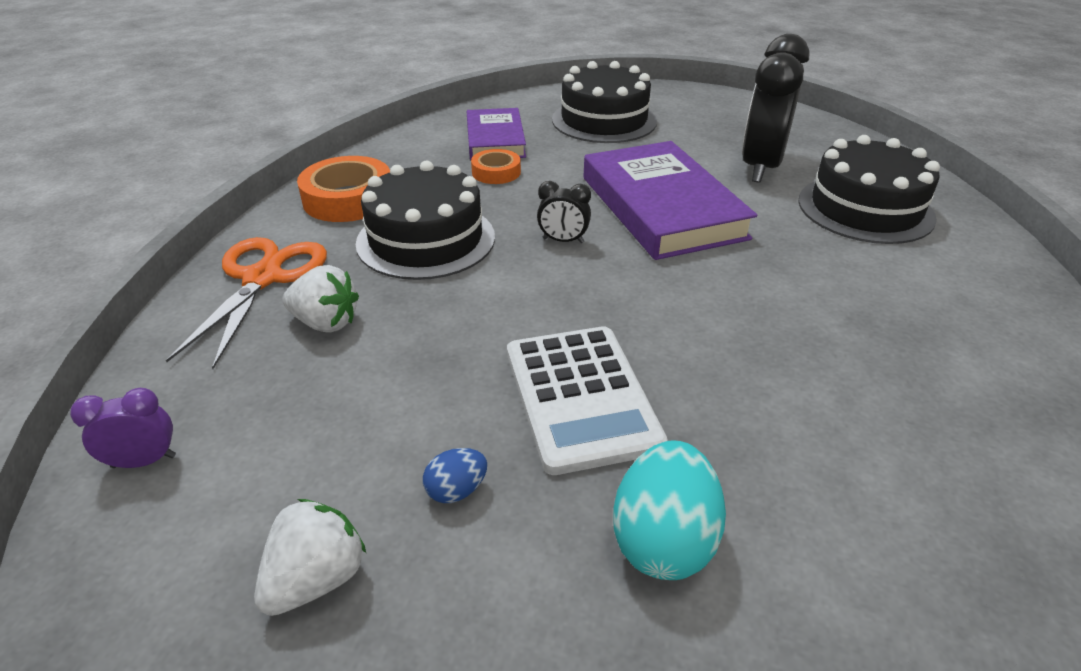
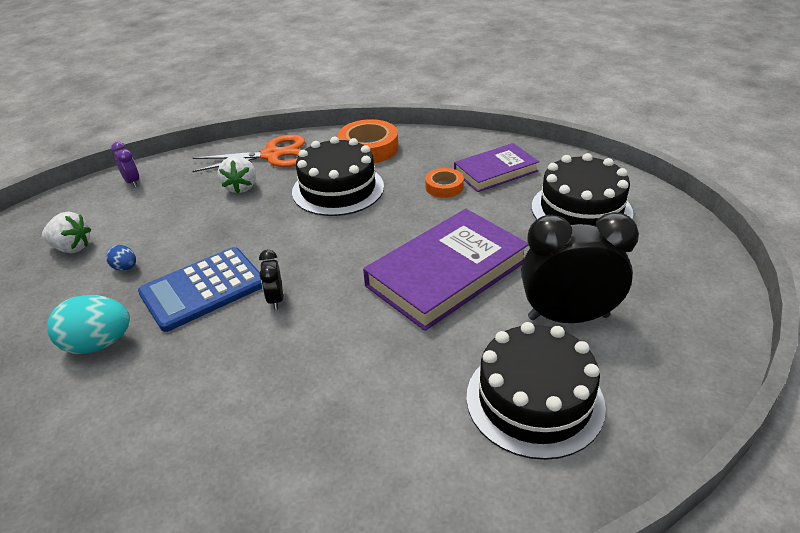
camera: 70 degrees right, 0 degrees up
(563, 241) = (367, 240): black clock -> black clock (275, 299)
(580, 397) = (203, 289): white calculator -> blue calculator

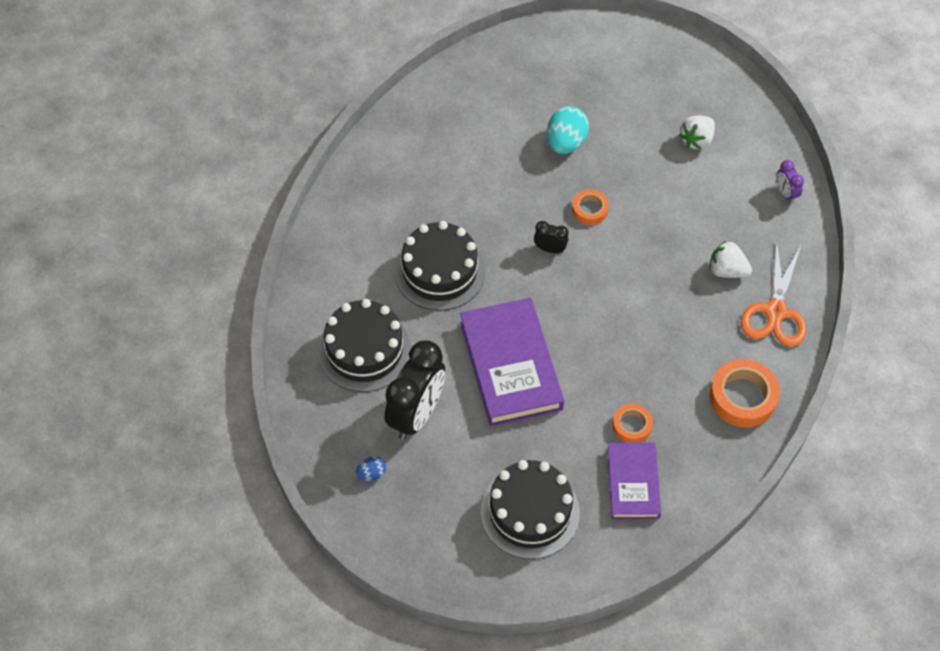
camera: 115 degrees right, 20 degrees up
(125, 268) = (647, 169): blue egg -> blue egg (371, 474)
(132, 182) = (785, 193): purple clock -> purple clock turned 75 degrees clockwise
(203, 289) = (590, 210): blue calculator -> orange tape
(338, 189) = (679, 342): black cake -> black cake (439, 271)

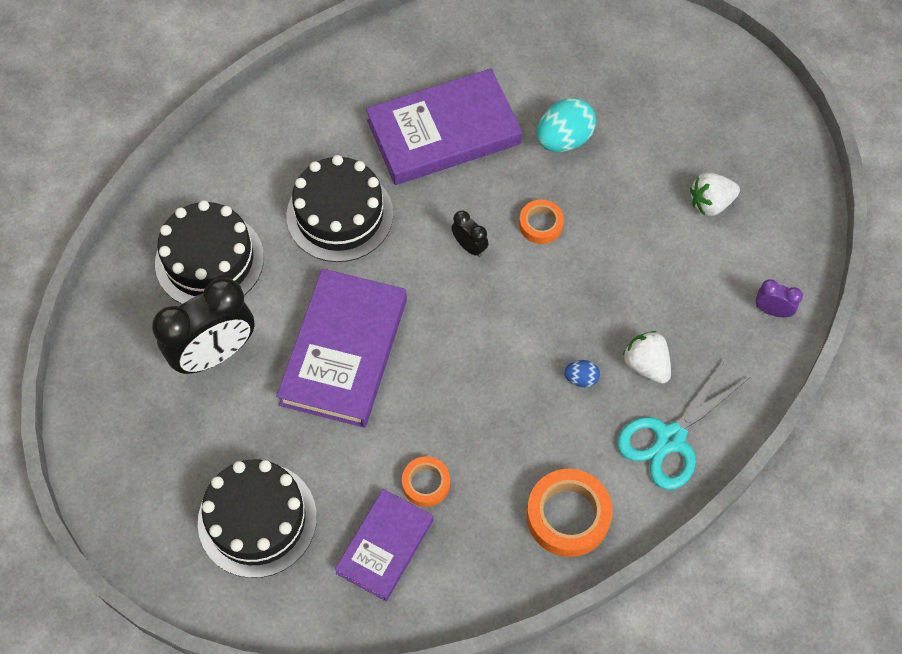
camera: 30 degrees right, 5 degrees up
(371, 474) = (129, 393): blue egg -> blue egg (581, 379)
(475, 177) = (444, 132): none -> purple book
(775, 312) = (670, 439): orange scissors -> turquoise scissors
(785, 193) = (772, 310): purple clock -> purple clock turned 105 degrees clockwise

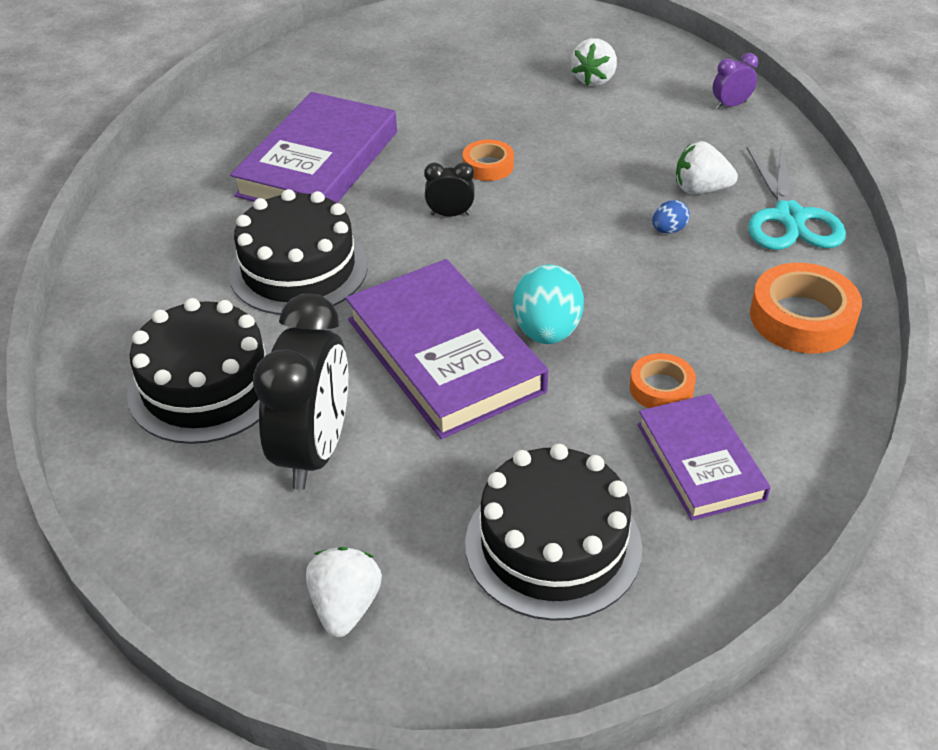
camera: 45 degrees left, 20 degrees down
(134, 458) = (345, 607): none -> white strawberry
(564, 139) = (428, 110): turquoise egg -> turquoise egg (547, 331)

